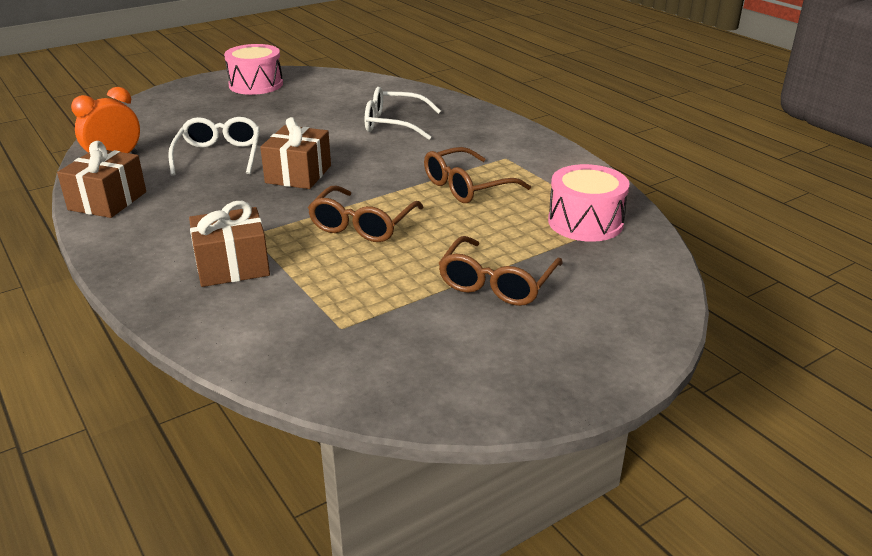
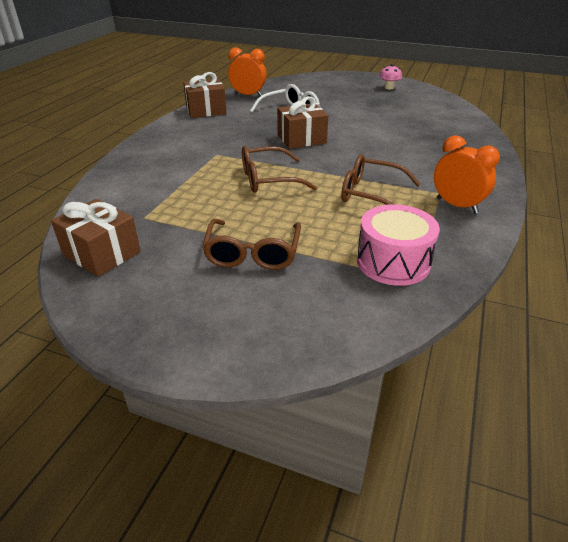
camera: 55 degrees right, 5 degrees up
(232, 266) = (177, 163): brown gift -> brown gift (102, 253)
(256, 85) = (389, 87): pink drum -> pink mushroom
(394, 124) = (416, 139): white glasses -> none
(497, 283) = (252, 253): brown glasses -> brown glasses turned 75 degrees counterclockwise
(534, 160) = (456, 205): none -> orange clock

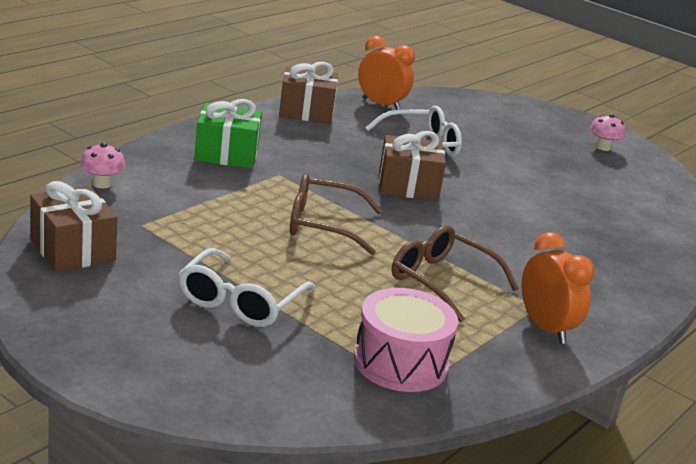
camera: 15 degrees right, 10 degrees down
(96, 195) = (102, 184): none -> pink mushroom
(172, 150) = (226, 154): none -> green gift
(252, 253) = (240, 301): brown glasses -> white glasses

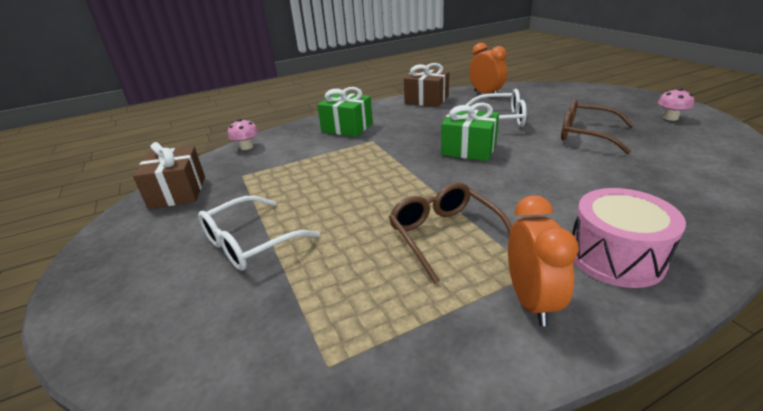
camera: 30 degrees right, 5 degrees up
(323, 225) = (374, 178): brown glasses -> brown glasses (586, 134)
(400, 362) = (338, 327): pink drum -> pink drum (615, 256)
(408, 186) = (469, 149): brown gift -> green gift

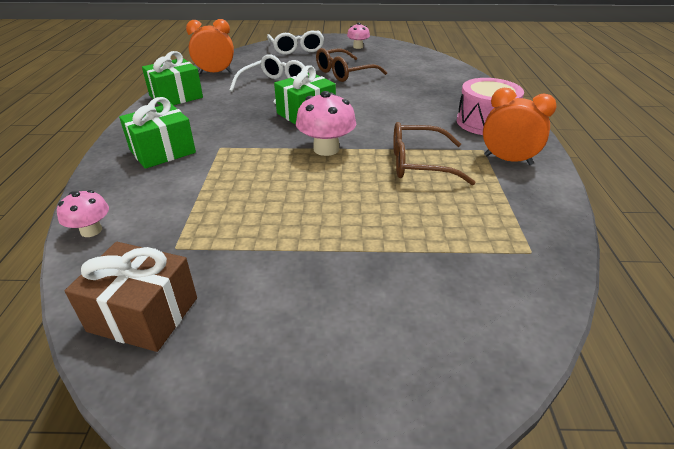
camera: 65 degrees left, 5 degrees up
(250, 243) = (340, 264): white glasses -> white glasses (296, 49)
(417, 179) = (326, 149): none -> pink mushroom
(426, 100) = (176, 97): brown gift -> green gift

